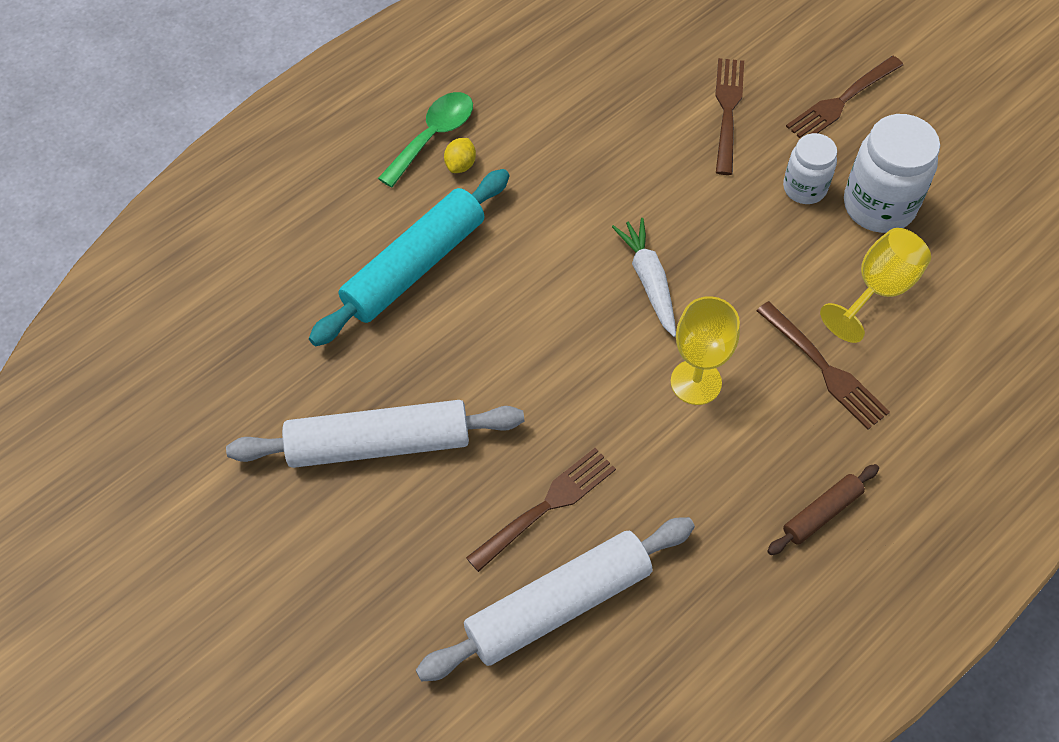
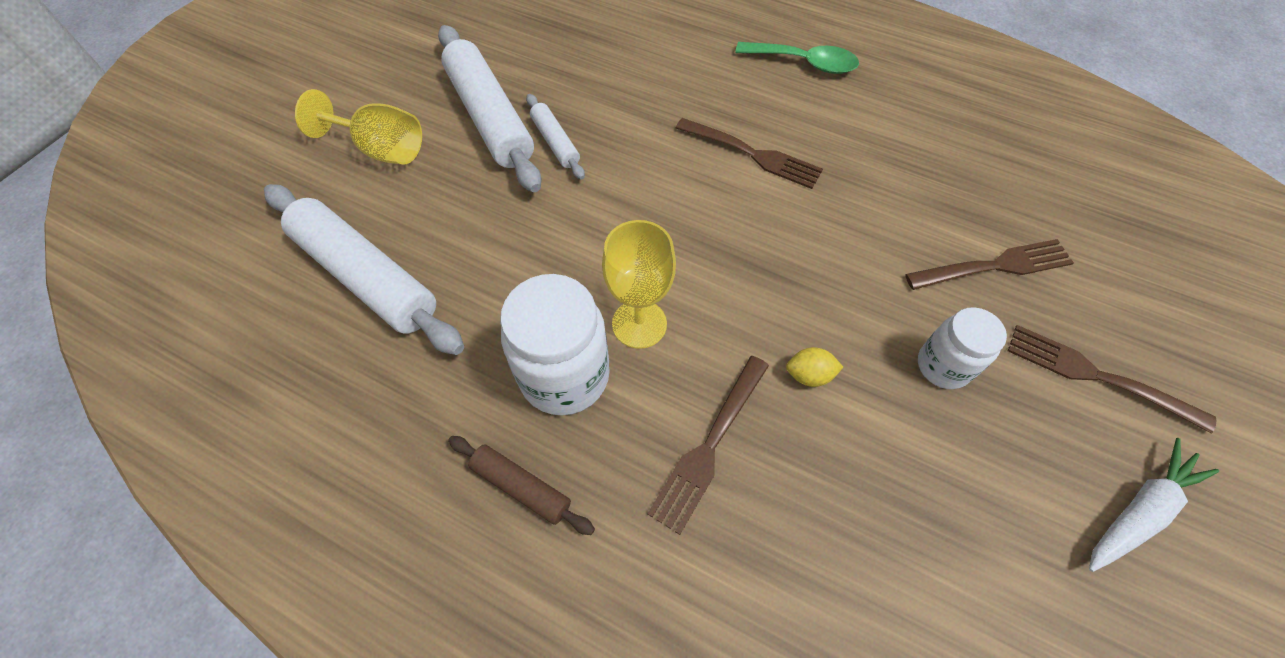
camera: 70 degrees right, 0 degrees up
(414, 267) = (666, 90): turquoise rolling pin -> none
(445, 390) = (555, 142): none -> white rolling pin
(460, 165) = (786, 87): yellow lemon -> yellow lemon (809, 375)
(546, 506) = (463, 241): brown fork -> brown fork (752, 154)
(649, 281) = (739, 253): white carrot -> white carrot (1138, 511)
(877, 289) = (848, 481): yellow goblet -> yellow goblet (381, 149)
(879, 206) = (971, 454): white jar -> white jar (564, 376)

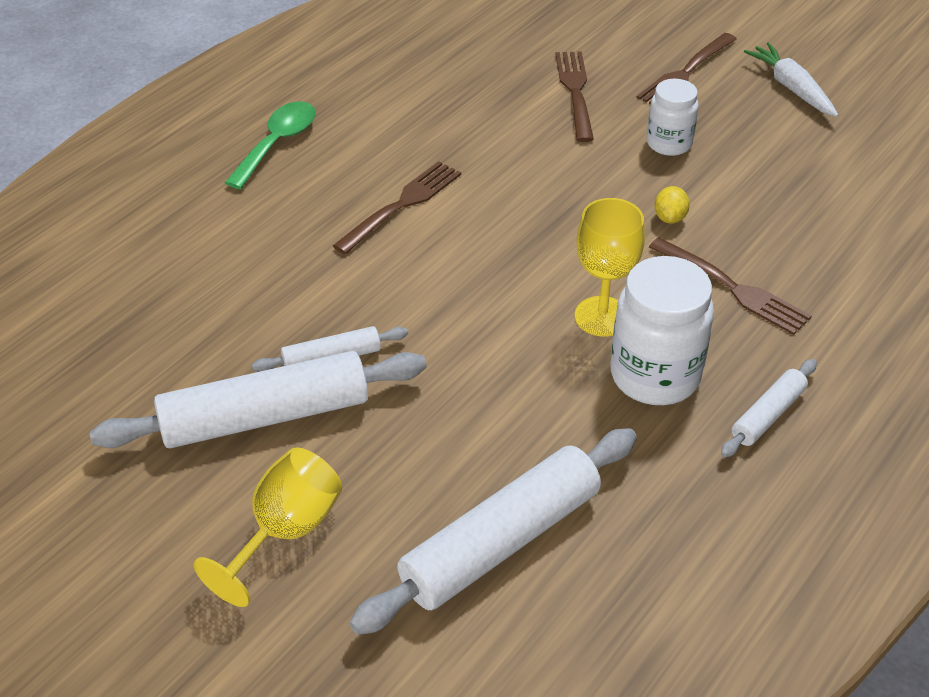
camera: 80 degrees left, 15 degrees down
(521, 487) = (768, 415): brown rolling pin -> white rolling pin

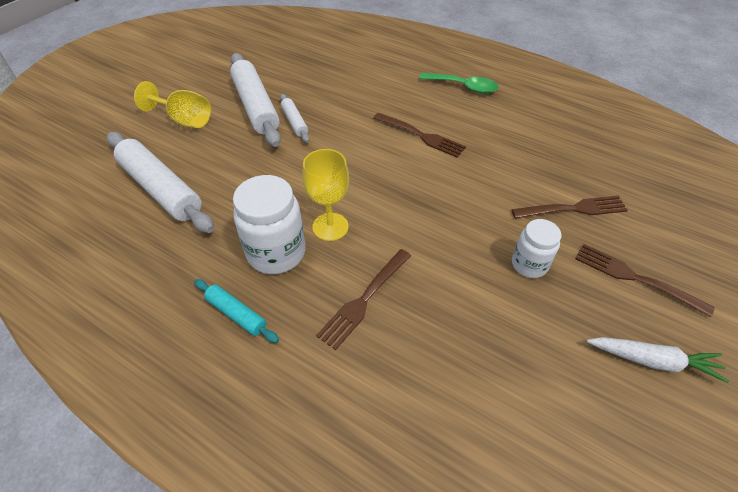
camera: 85 degrees right, 5 degrees up
(670, 218) = (437, 263): yellow lemon -> none
(768, 415) = (236, 314): white rolling pin -> turquoise rolling pin
(791, 88) = (653, 361): white carrot -> white carrot turned 45 degrees clockwise

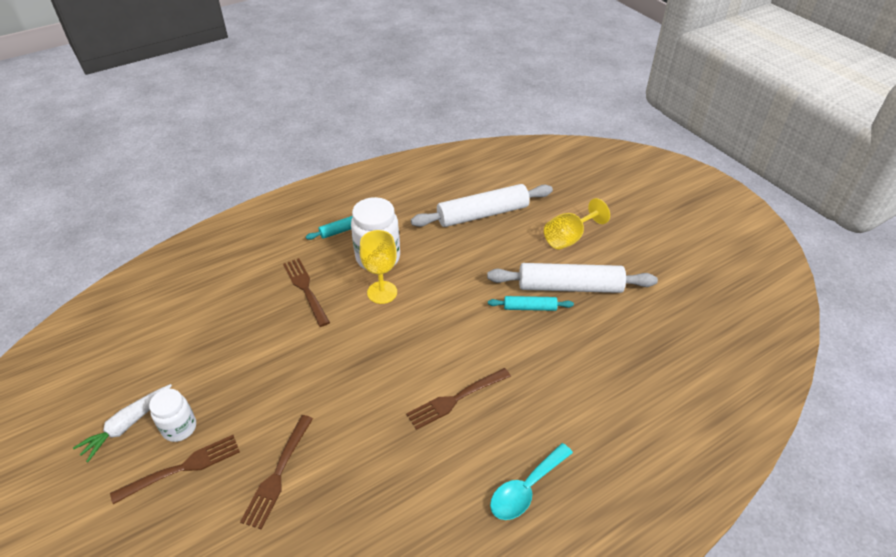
camera: 115 degrees right, 5 degrees down
(295, 122) = (529, 308): white rolling pin -> turquoise rolling pin
(464, 87) = (526, 489): green spoon -> turquoise spoon
(529, 264) = (254, 399): white jar -> white jar (179, 428)

